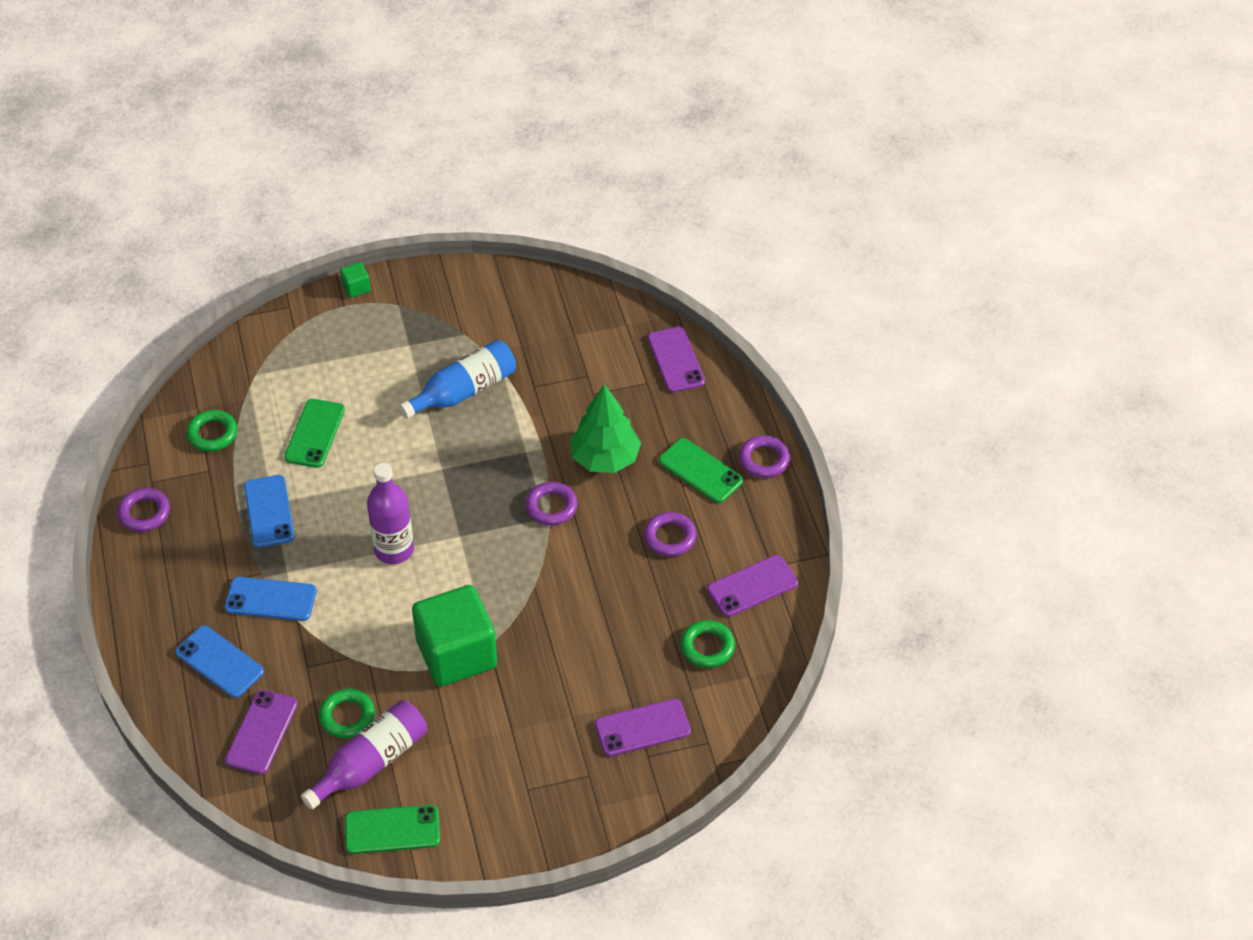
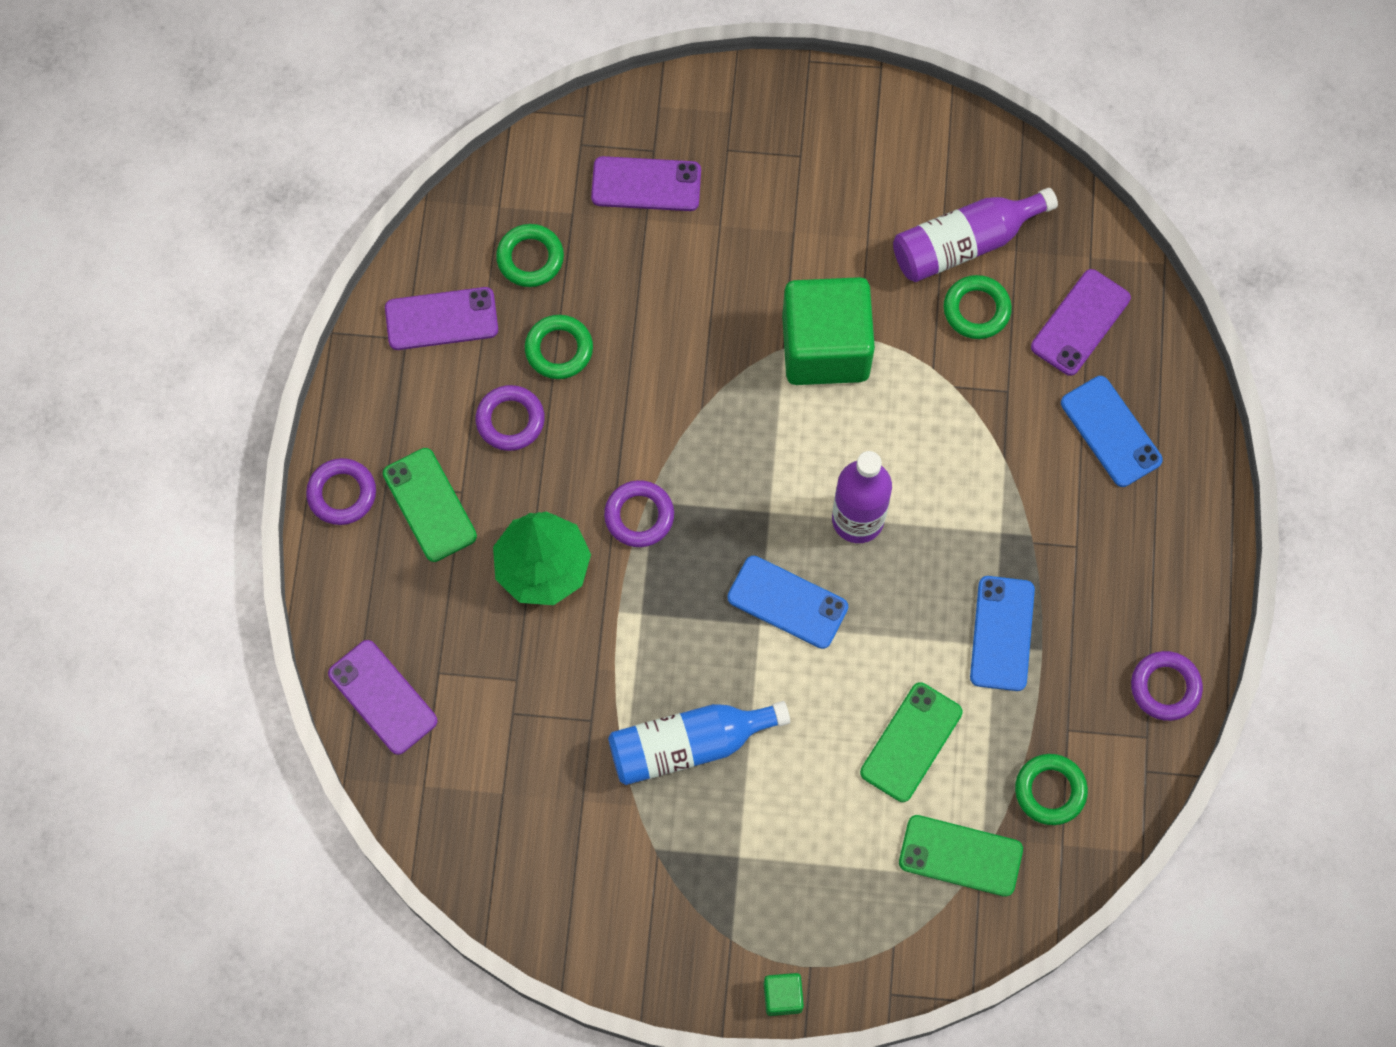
camera: 160 degrees left, 20 degrees up
(271, 599) = (1029, 499): blue phone -> blue phone (787, 602)
(392, 830) = (963, 158): green phone -> green phone (960, 855)
(656, 592) = (559, 349): none -> green ring
(675, 360) = (383, 697): purple phone -> purple phone turned 45 degrees counterclockwise

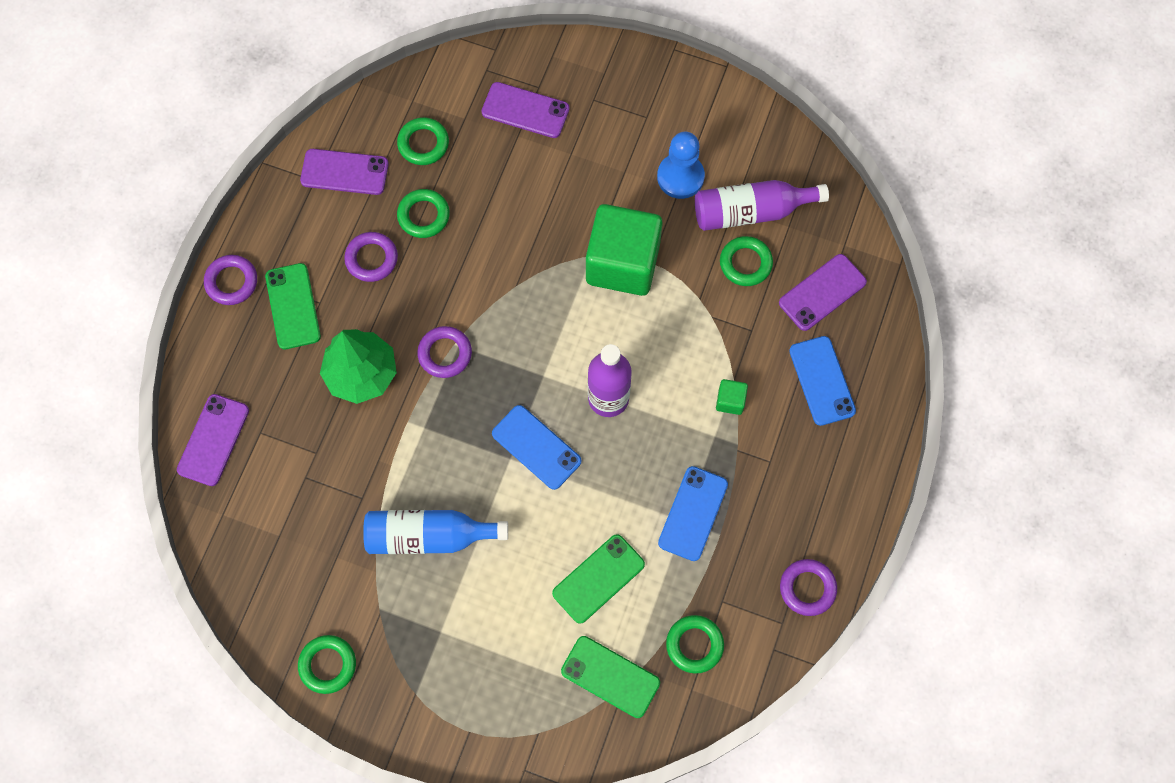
camera: 15 degrees right, 0 degrees up
(383, 697) = (213, 440): purple phone -> purple phone turned 45 degrees clockwise
(613, 933) = (328, 665): none -> green ring
(782, 996) = (441, 749): green cube -> green cube (730, 401)
(865, 221) = (680, 177): none -> blue pawn

